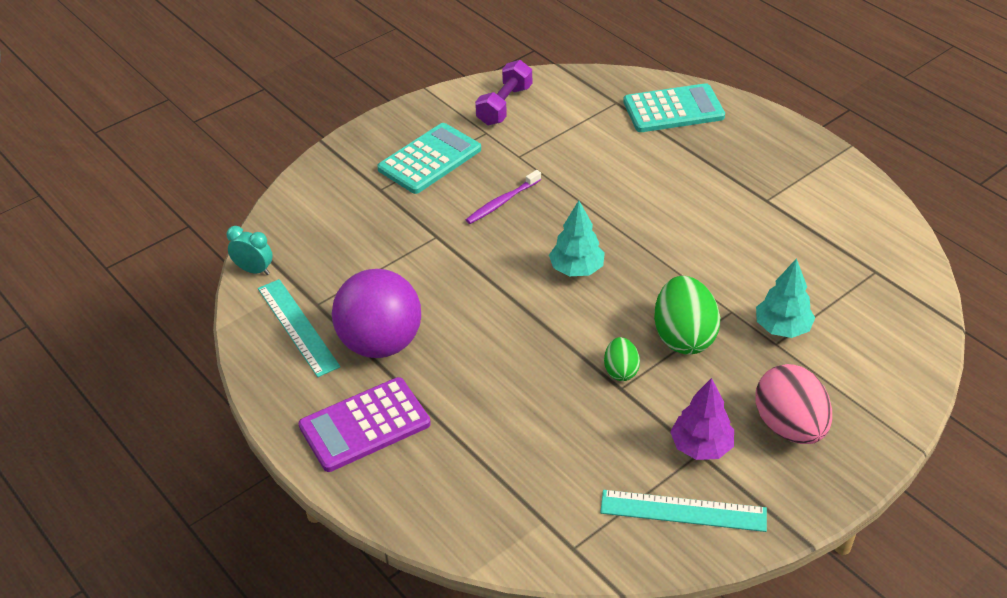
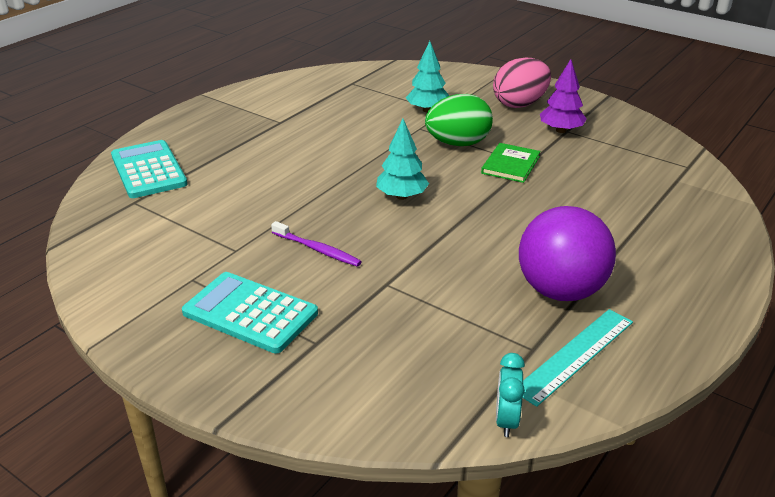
camera: 105 degrees left, 10 degrees down
(365, 425) = (664, 279): purple calculator -> none
(504, 105) = (136, 273): purple dumbbell -> none
(620, 371) = (510, 165): green egg -> green book
(683, 510) = (620, 132): turquoise ruler -> none

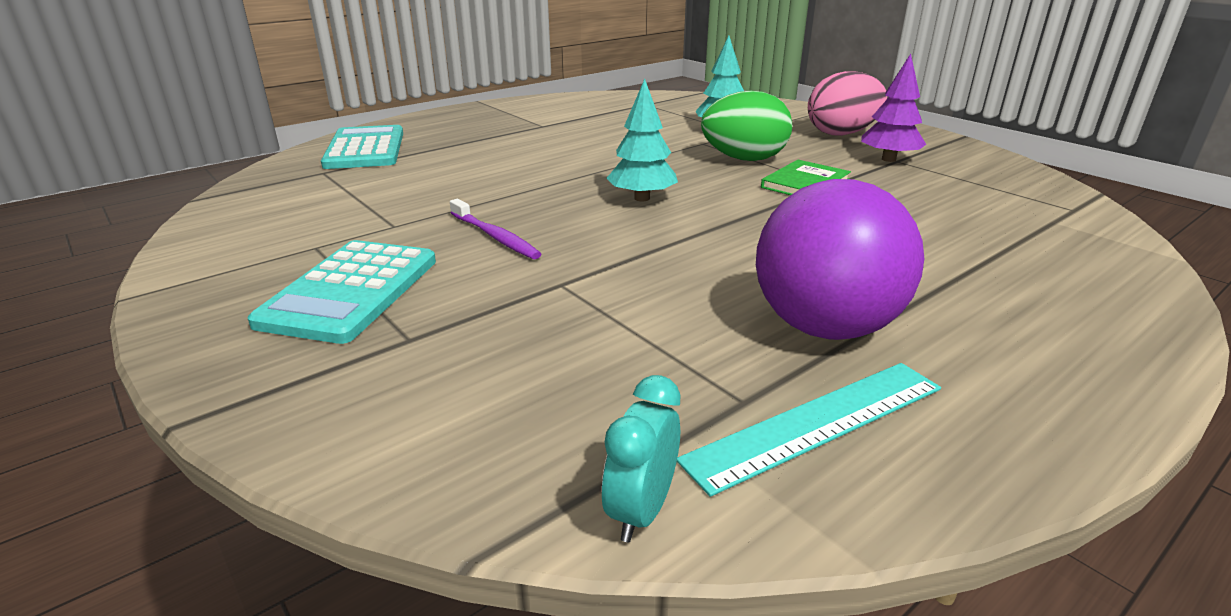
camera: 15 degrees right, 5 degrees down
(250, 313) = (351, 291): turquoise calculator -> turquoise calculator turned 120 degrees counterclockwise

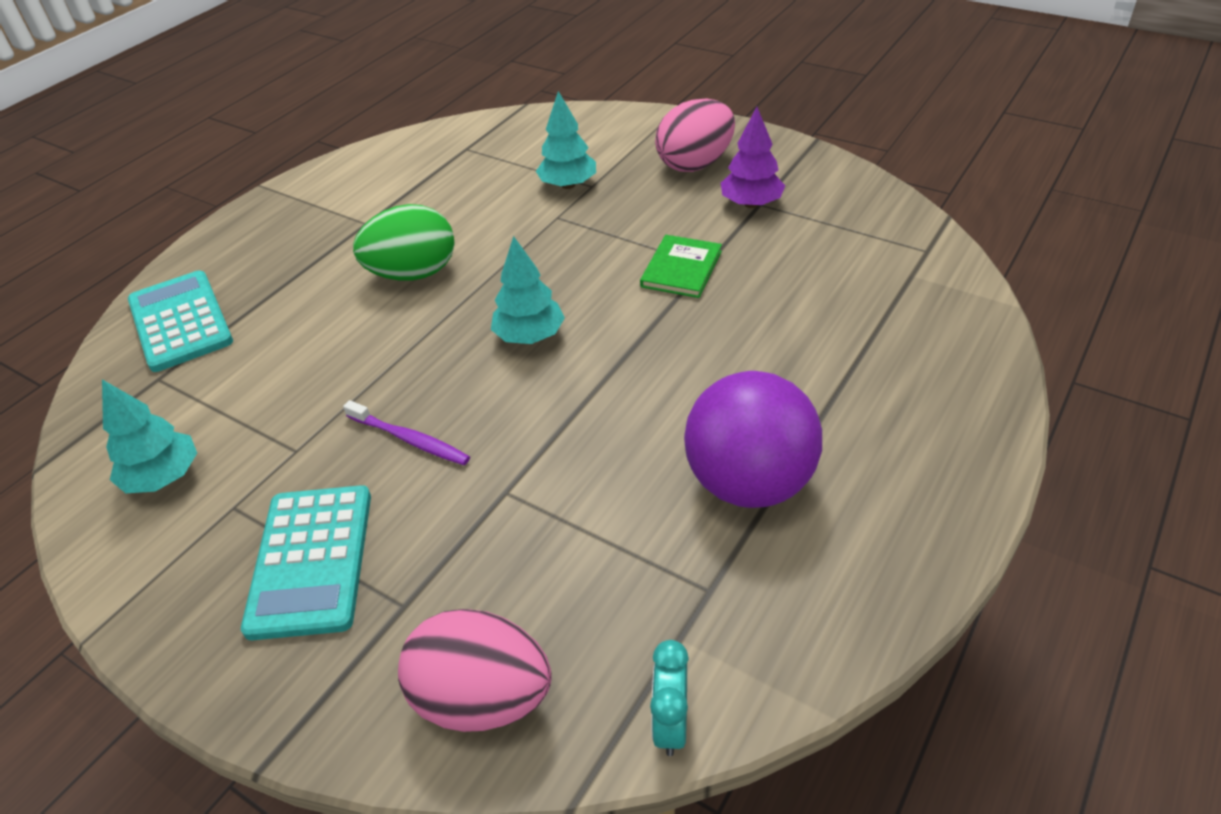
camera: 15 degrees left, 15 degrees up
(278, 221) = (164, 477): none -> turquoise tree
(436, 428) = (482, 698): none -> pink egg
(744, 159) = (609, 239): green egg -> green egg (413, 274)
(817, 423) = (769, 596): turquoise ruler -> none

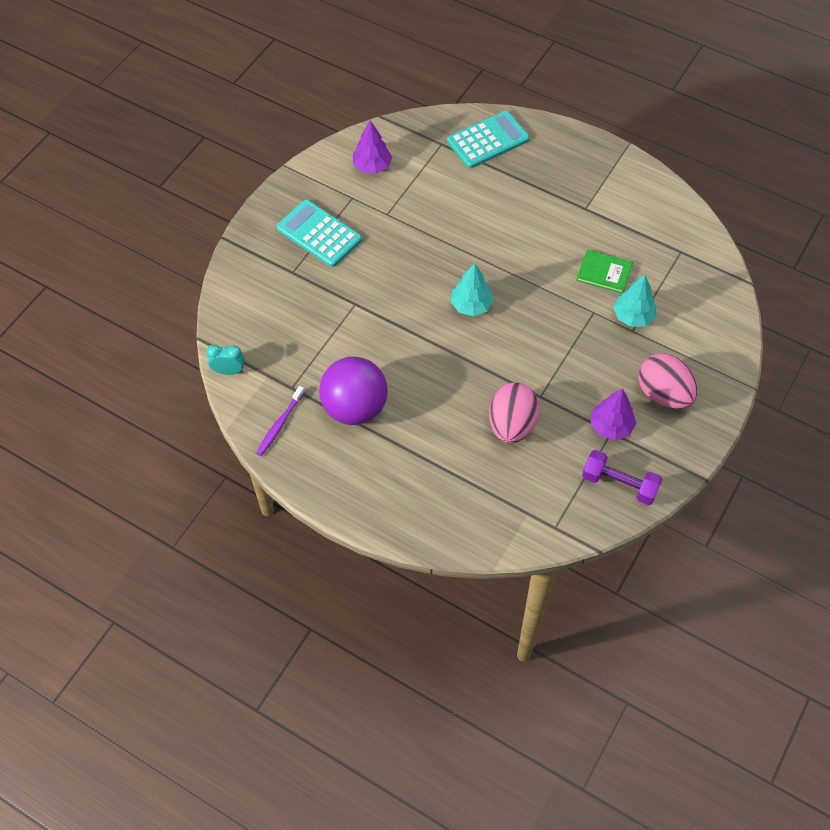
camera: 85 degrees right, 15 degrees up
(164, 477) = (372, 166): turquoise tree -> purple tree
(311, 561) = (319, 234): turquoise calculator -> turquoise calculator turned 45 degrees clockwise
(410, 440) = (392, 260): purple toothbrush -> purple toothbrush (279, 425)
(413, 274) = (531, 241): green egg -> none
(482, 698) = (246, 305): pink egg -> pink egg (511, 425)
(681, 269) = (535, 382): green book -> green book (604, 273)
(841, 198) = (619, 484): none -> purple dumbbell

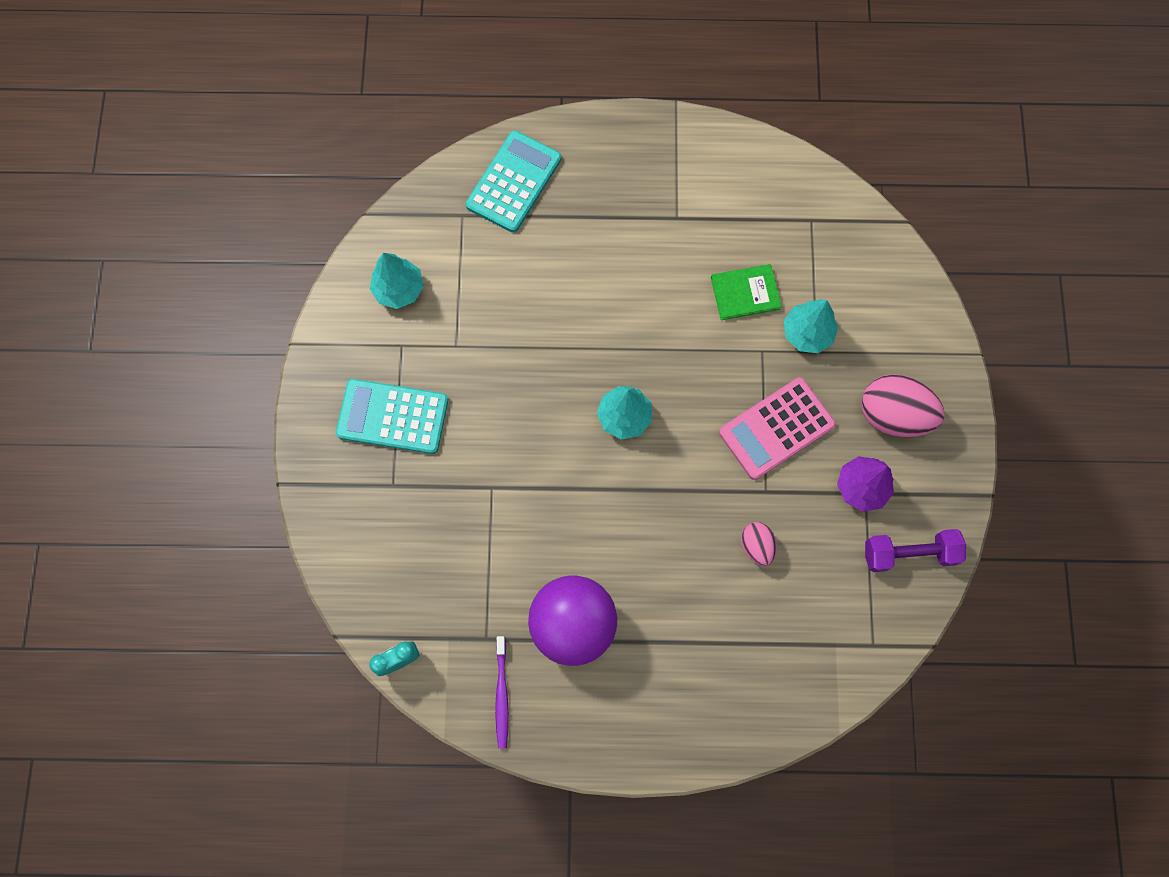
camera: 30 degrees left, 15 degrees up
(372, 166) = (399, 289): purple tree -> turquoise tree
(511, 425) = (756, 546): pink egg -> pink egg, size x0.54
(573, 362) = (776, 429): none -> pink calculator

